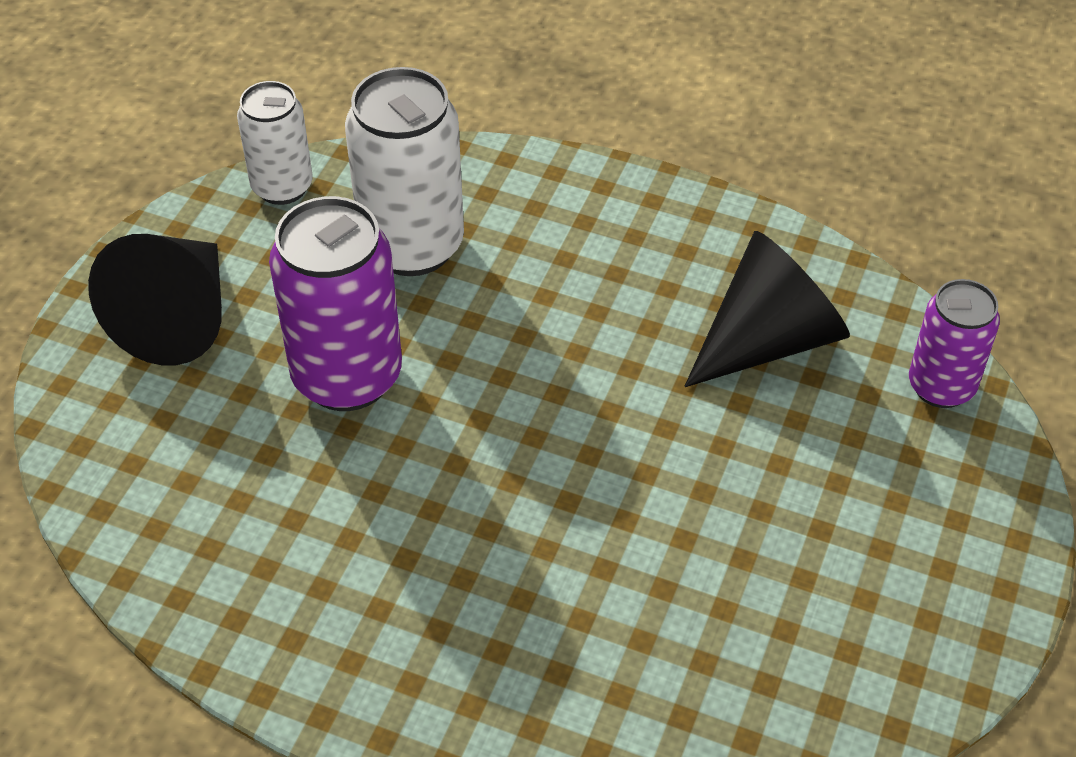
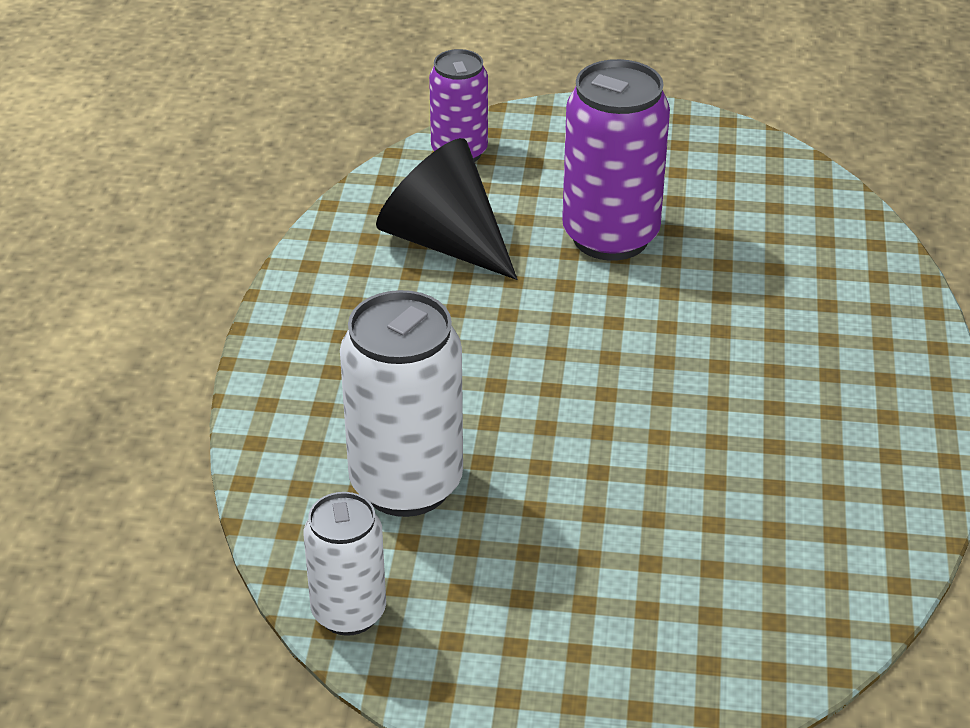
camera: 105 degrees left, 10 degrees down
(178, 318) = (576, 644): black cone -> none
(347, 376) = (597, 490): purple can -> purple can (610, 237)

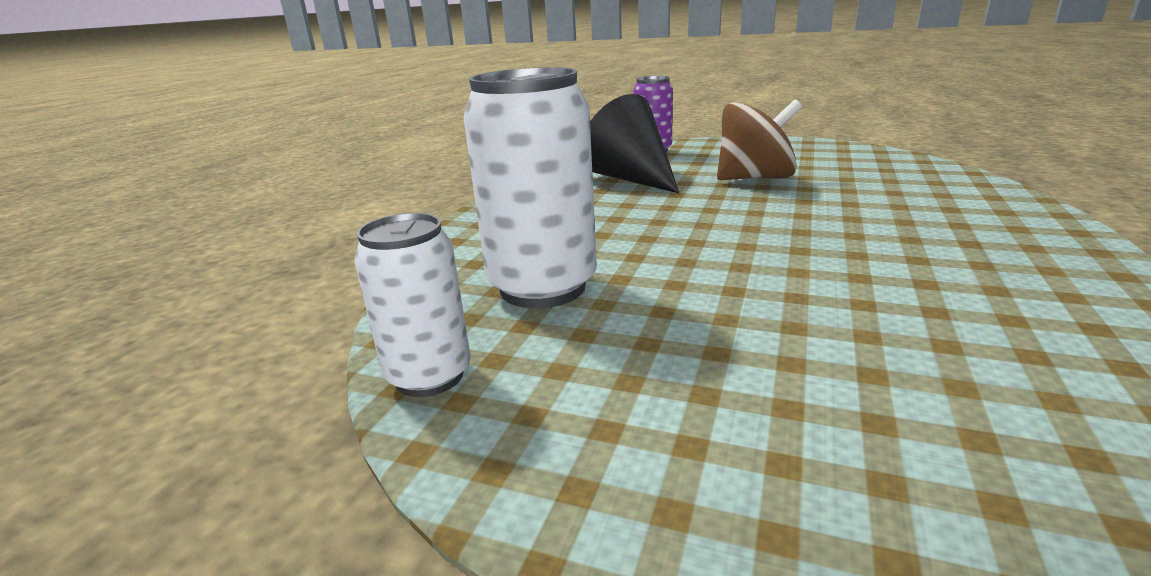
camera: 15 degrees right, 15 degrees down
(610, 237) = (755, 178): purple can -> brown spinning top

